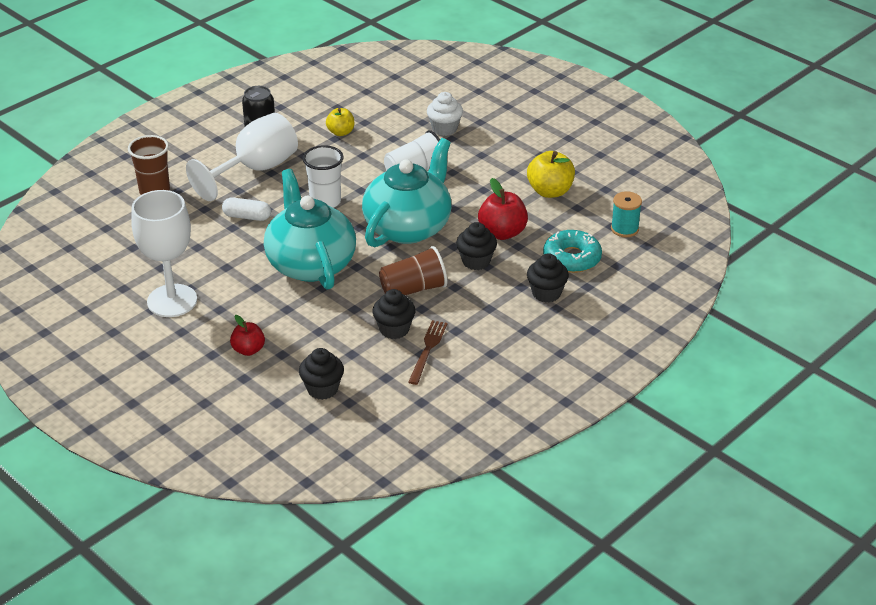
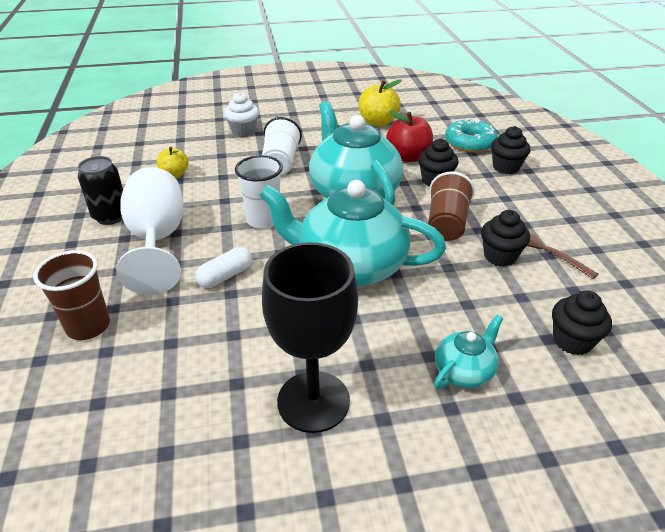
camera: 55 degrees left, 0 degrees up
(172, 301) = (313, 401): white goblet -> black goblet
(248, 350) = (464, 371): red apple -> turquoise teapot
(624, 229) = (453, 114): turquoise spool -> none

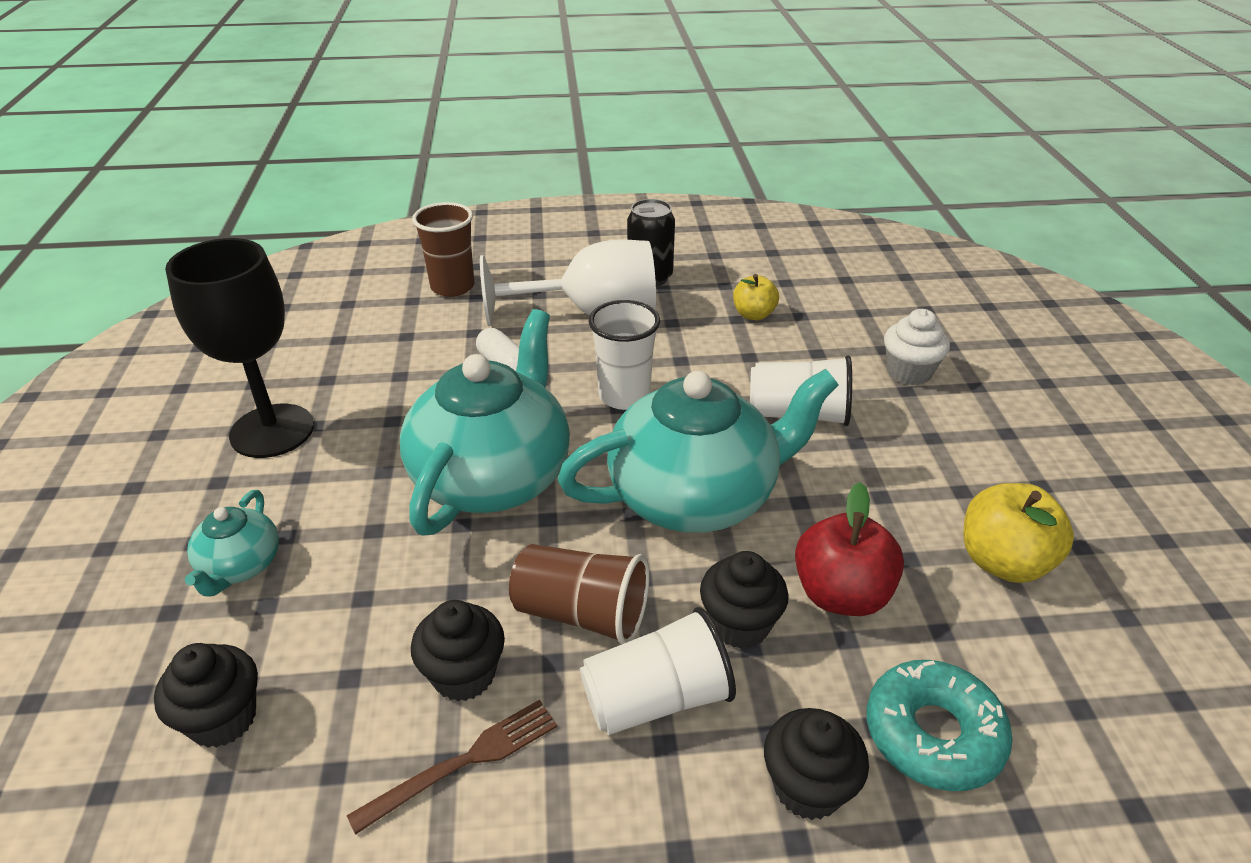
camera: 95 degrees right, 0 degrees up
(464, 371) = (240, 566): turquoise teapot -> turquoise teapot turned 45 degrees clockwise
(485, 200) = (656, 699): none -> white cup

